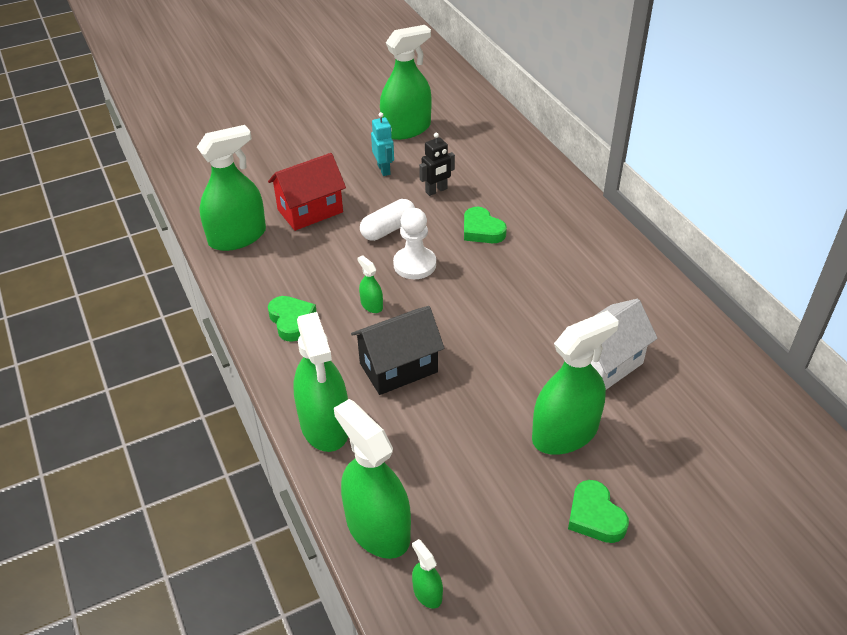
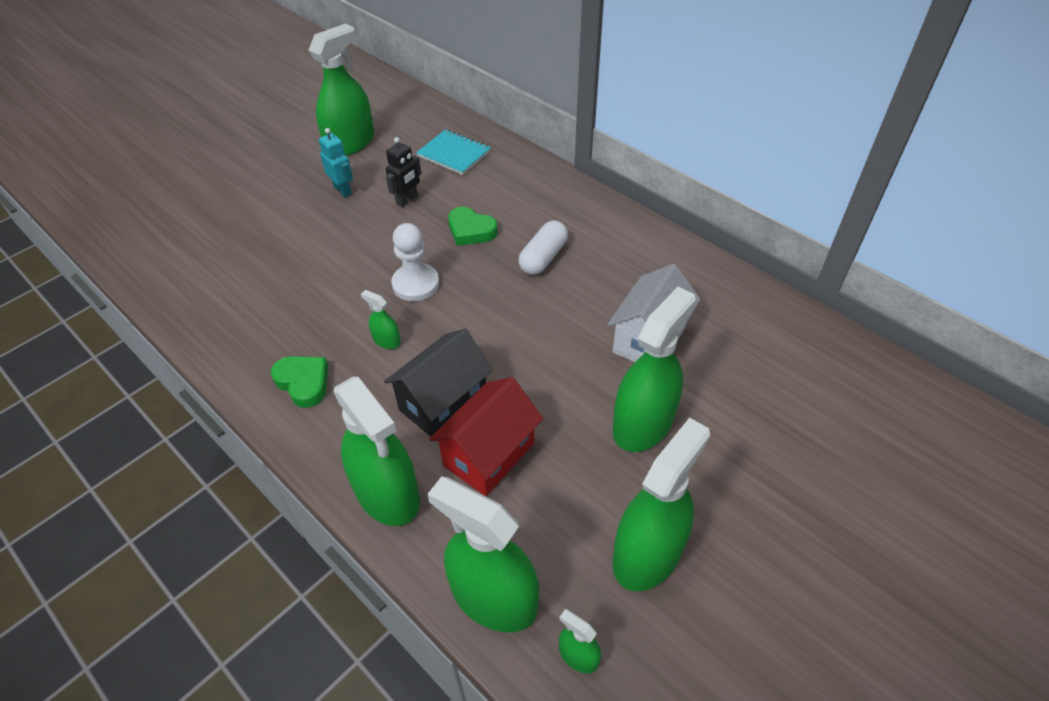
camera: 20 degrees left, 5 degrees up
(237, 237) = (204, 303): green spray bottle -> green spray bottle (647, 553)
(310, 211) = (278, 253): red house -> red house (489, 454)
(388, 229) = (372, 253): white capsule -> white capsule (543, 257)
(495, 158) = (454, 154): none -> turquoise notebook
(595, 516) = (711, 504): green heart -> none

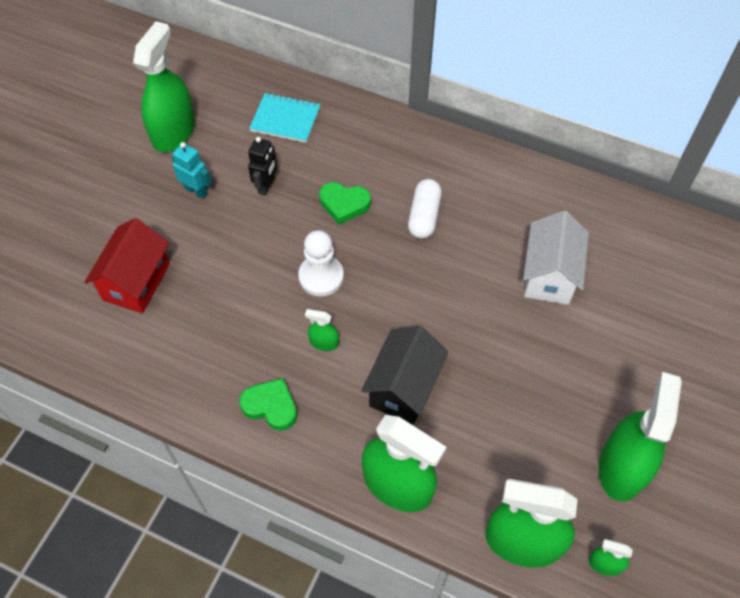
camera: 20 degrees left, 10 degrees up
(489, 454) = (464, 423): red house -> red house (136, 282)
(643, 423) = (575, 356): green spray bottle -> none

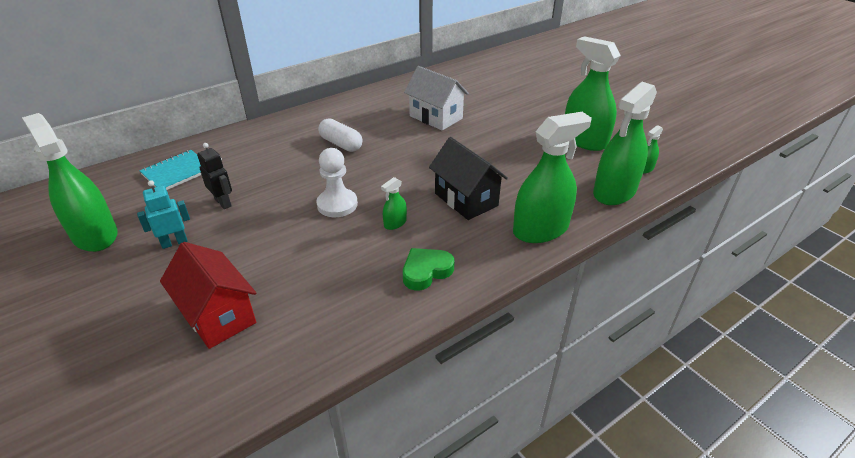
camera: 60 degrees left, 20 degrees down
(344, 204) = (289, 172): green heart -> none

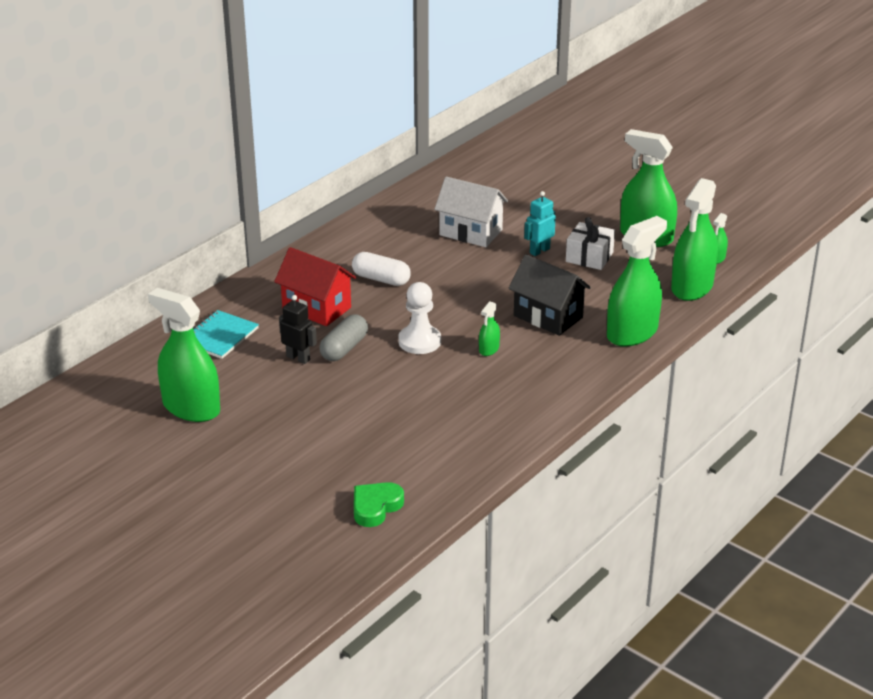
camera: 15 degrees left, 5 degrees down
(174, 242) = (280, 401): turquoise robot -> turquoise robot (539, 251)
(218, 315) = (374, 449): red house -> red house (316, 308)
(268, 200) = (344, 348): none -> grey capsule
(426, 271) = (541, 385): green heart -> green heart (375, 507)
(527, 151) = (589, 257): none -> white gift

